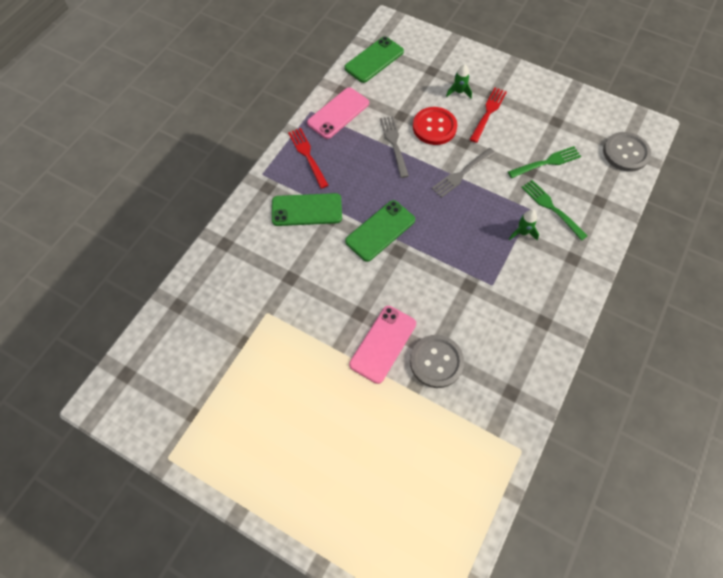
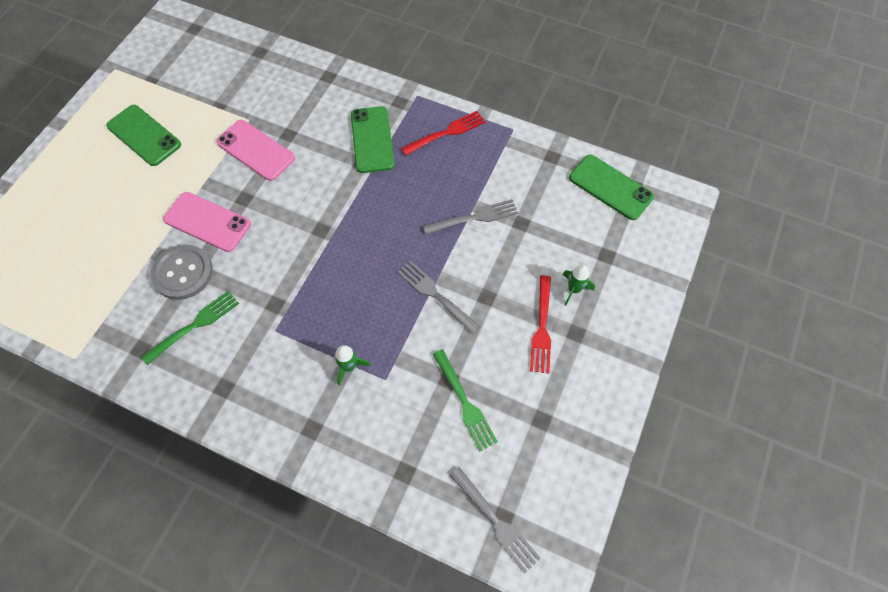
camera: 85 degrees right, 0 degrees up
(338, 113) = (514, 156): pink phone -> pink phone (256, 150)
(380, 231) = (347, 211): green phone -> green phone (144, 135)
(434, 127) = (507, 261): red button -> none
(488, 113) = (542, 327): red fork -> red fork turned 75 degrees clockwise
(552, 208) = (388, 406): green fork -> green fork (194, 326)
(625, 153) = (495, 521): grey button -> grey fork

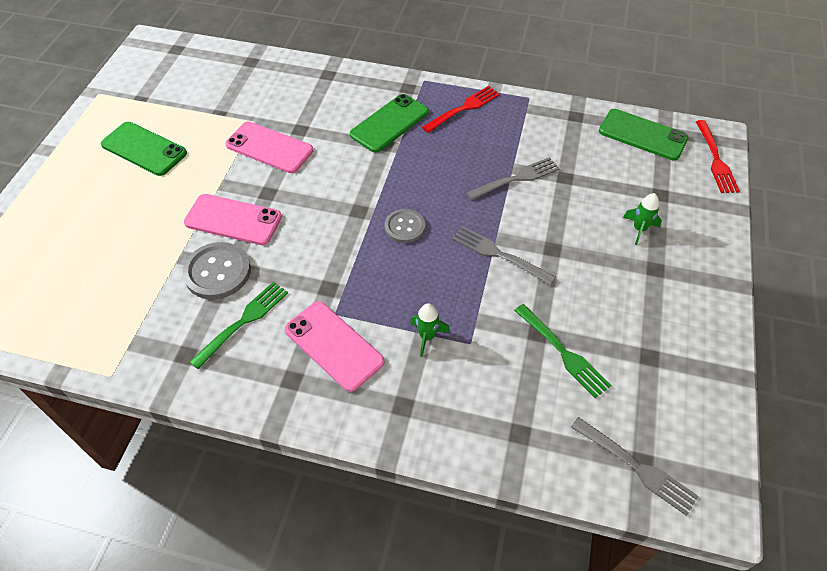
camera: 10 degrees left, 10 degrees down
(266, 361) = (334, 345): none -> pink phone
(358, 253) = (404, 227): none -> grey button
(372, 139) = (389, 123): green phone -> green phone turned 60 degrees clockwise
(542, 327) = (619, 268): red fork -> red fork (715, 159)

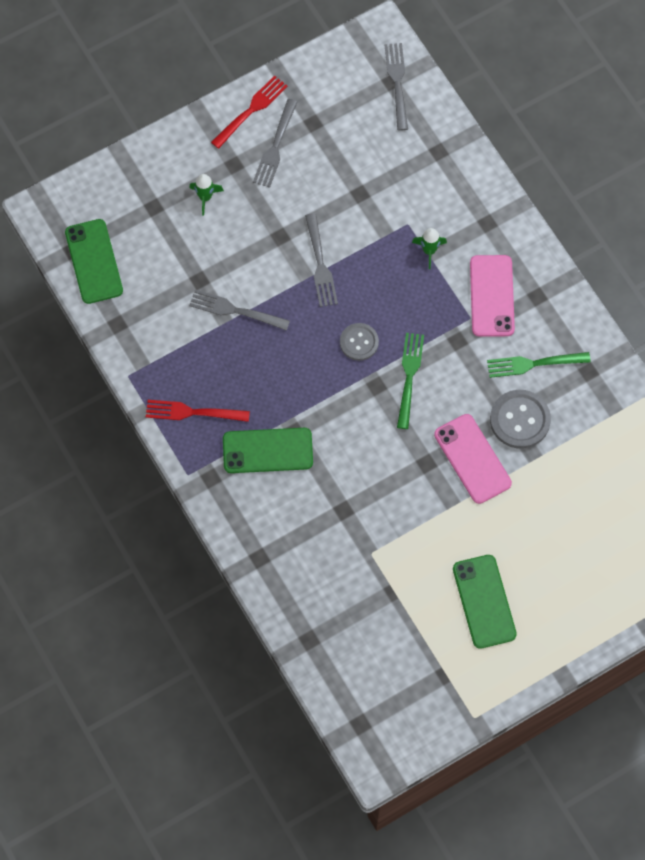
camera: 135 degrees left, 15 degrees up
(269, 148) = (385, 511): pink phone -> none
(562, 352) = (360, 170): green fork -> green fork (409, 377)
(649, 310) = (275, 146): none -> grey fork
(715, 159) = (74, 196): red fork -> red fork (251, 111)

